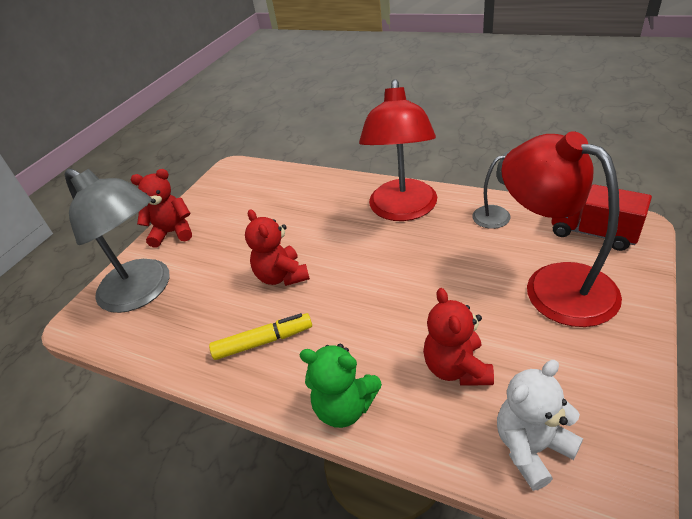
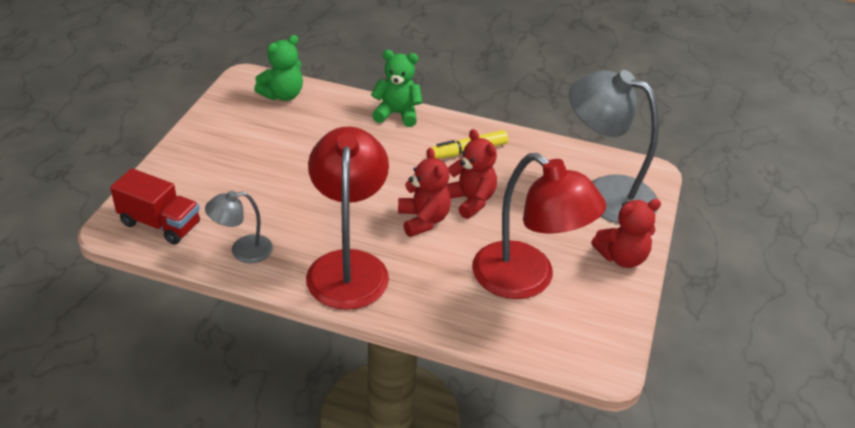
camera: 165 degrees right, 0 degrees up
(457, 368) = (318, 130): red teddy bear -> red teddy bear (423, 220)
(531, 448) = (282, 95): white teddy bear -> green teddy bear
(554, 284) = (222, 180): red lamp -> red lamp (526, 280)

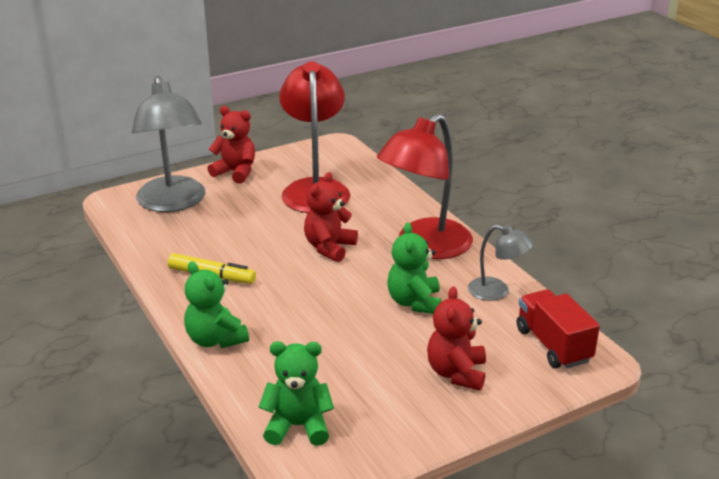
camera: 135 degrees left, 10 degrees down
(299, 206) = (414, 302): none -> green teddy bear
(470, 200) = (274, 243): red teddy bear -> red teddy bear (456, 373)

